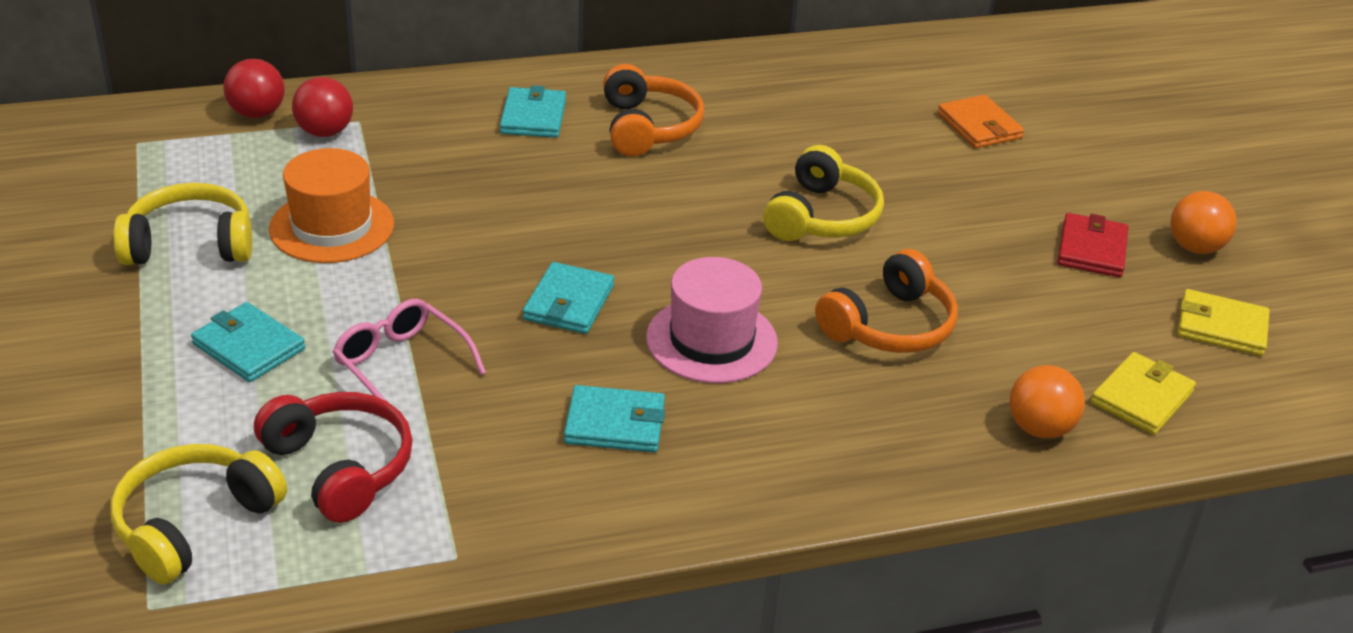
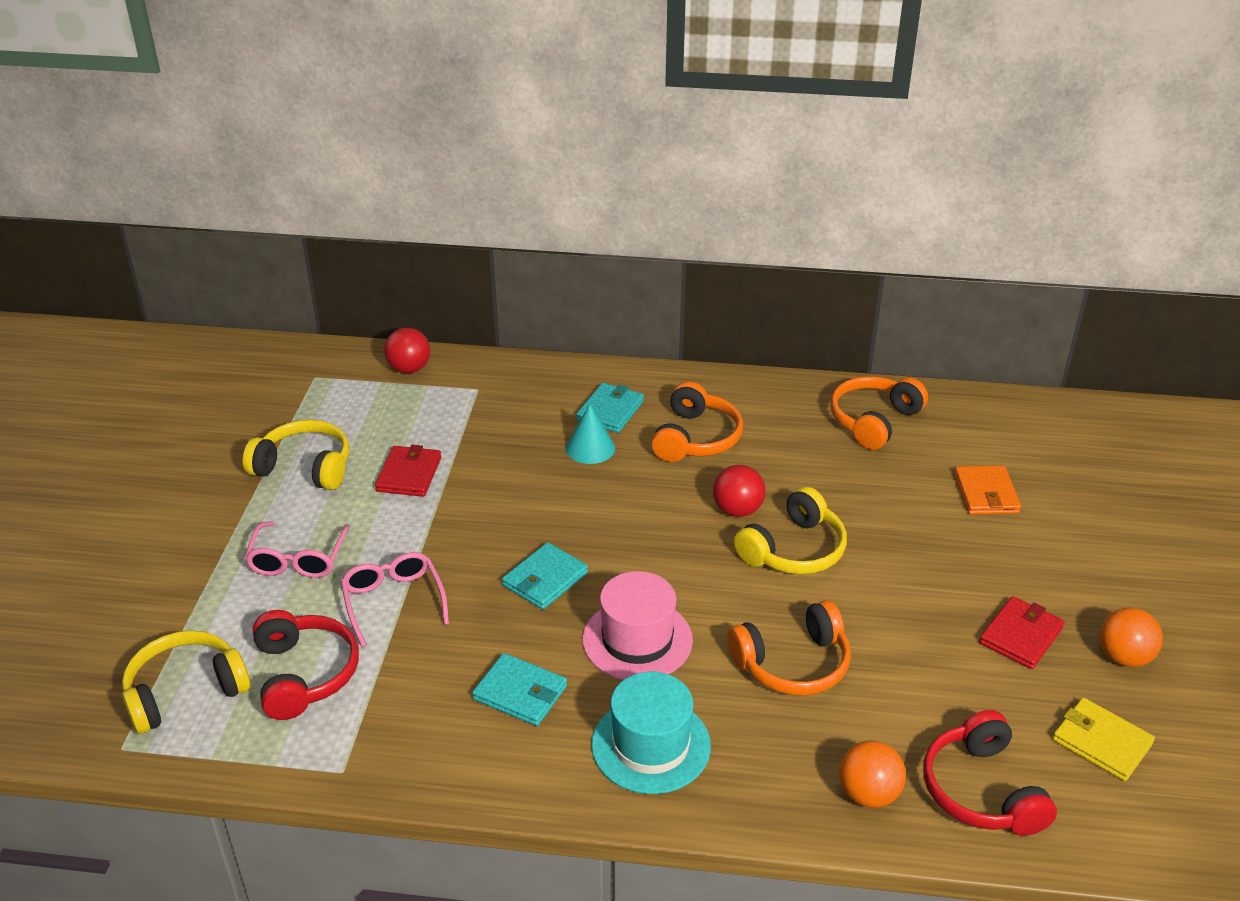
camera: 25 degrees right, 0 degrees up
(248, 346) = (298, 559): turquoise wallet -> pink glasses
(325, 132) = (448, 394): red ball -> red ball (737, 510)
(332, 226) = (409, 474): orange hat -> red wallet
(534, 158) = (590, 448): none -> turquoise cone
(792, 439) = (651, 745): none -> turquoise hat
(826, 78) = (873, 421): none -> orange headphones
(1142, 397) = (981, 790): yellow wallet -> red headphones

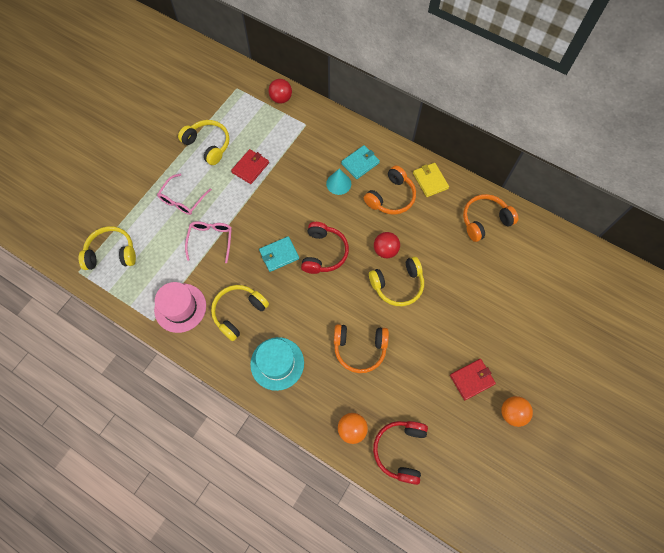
camera: 25 degrees right, 30 degrees up
(305, 674) = (159, 264): red headphones -> red headphones (323, 252)
(520, 693) = (239, 312): turquoise wallet -> yellow headphones
(637, 640) = (300, 306): pink hat -> pink hat (180, 307)
(986, 493) = (511, 290): orange wallet -> none
(1101, 742) = (469, 452): yellow wallet -> yellow wallet (430, 181)

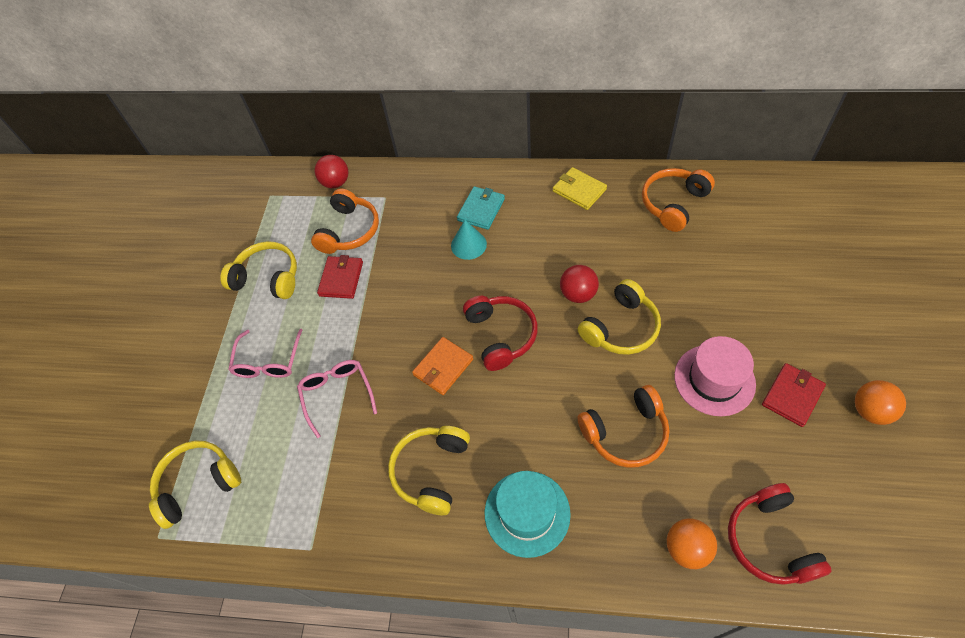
camera: 20 degrees left, 10 degrees down
(180, 307) = (342, 509): pink hat -> pink hat (714, 380)
(279, 255) = (443, 367): turquoise wallet -> orange wallet
(391, 197) = (544, 230): orange headphones -> orange headphones (349, 230)

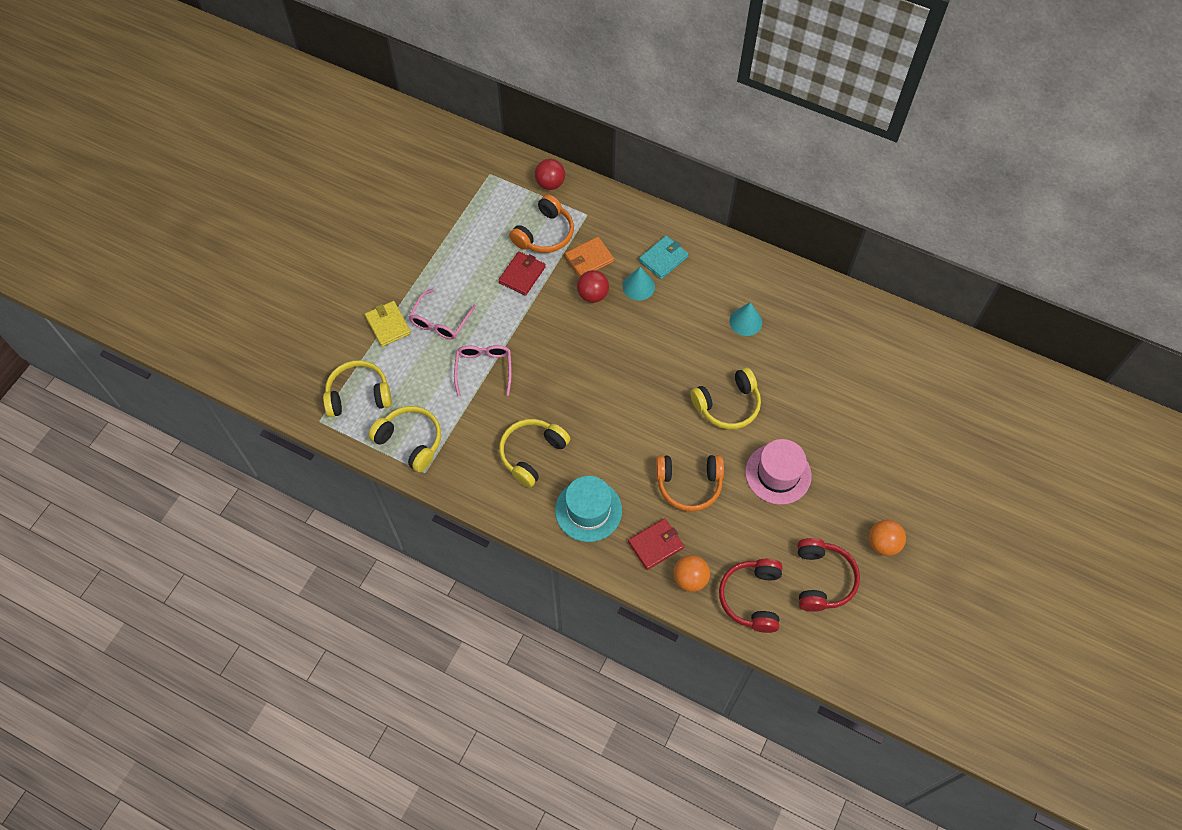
camera: 15 degrees right, 5 degrees up
(268, 278) = (463, 250): yellow headphones -> yellow headphones (410, 441)
(443, 367) = (573, 380): orange wallet -> orange wallet (589, 259)
(501, 335) = (630, 373): red headphones -> red headphones (822, 579)
(578, 294) = (707, 364): red ball -> red ball (593, 295)
(579, 190) = (755, 274): yellow wallet -> yellow wallet (388, 325)
(593, 237) = (745, 321): none -> turquoise cone
(673, 204) = (829, 318): orange headphones -> none
(792, 396) = (830, 509): red wallet -> red wallet (656, 545)

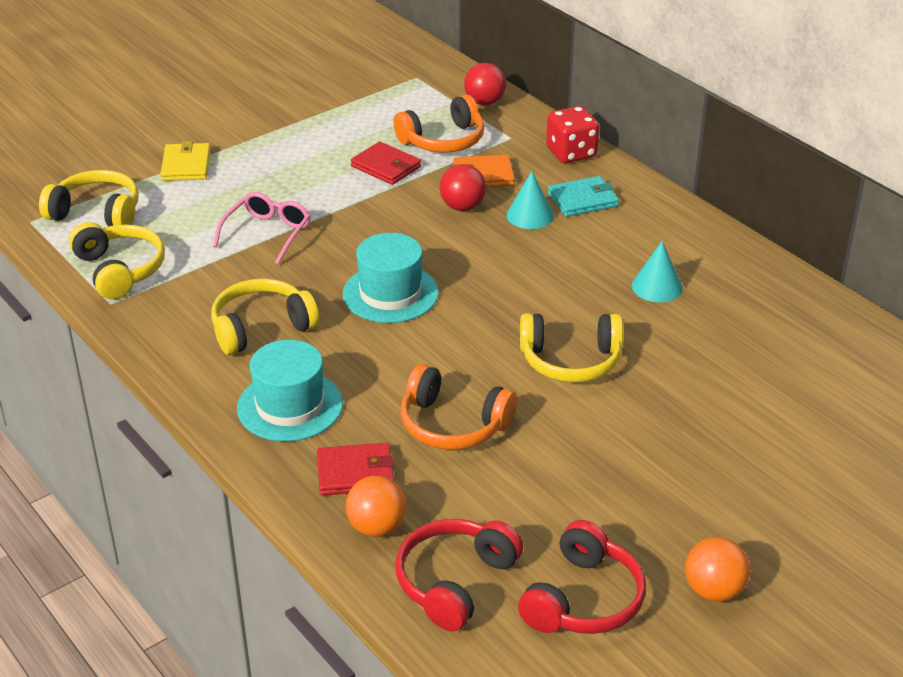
camera: 25 degrees right, 25 degrees down
(440, 321) = (250, 179): pink glasses -> none
(522, 275) = (386, 167): red wallet -> red wallet turned 75 degrees clockwise
(592, 392) = (390, 293): none -> turquoise hat
(633, 215) = (571, 153): none -> red dice
(778, 474) = (595, 455): pink hat -> none

